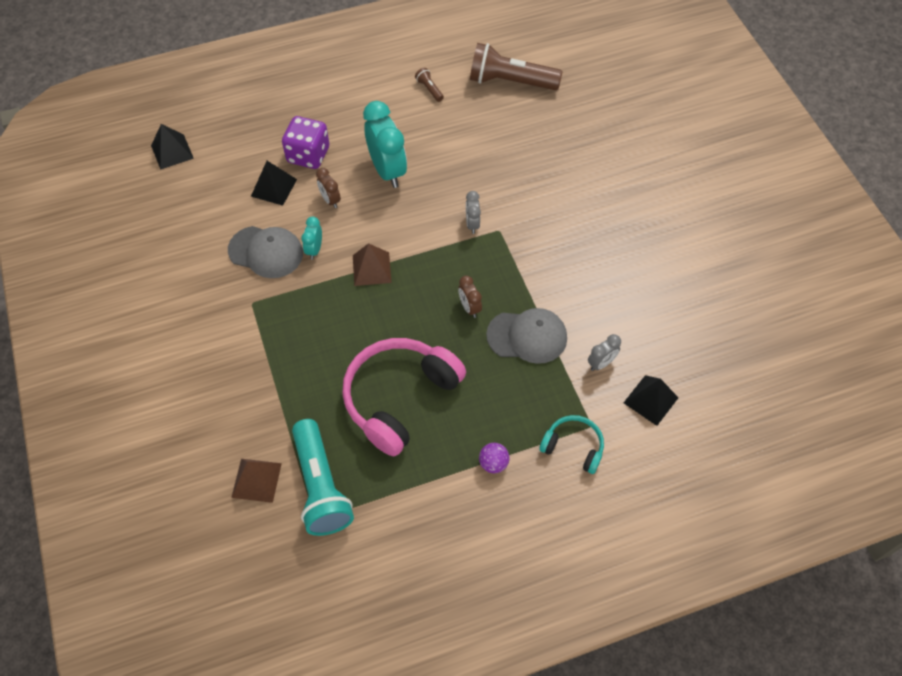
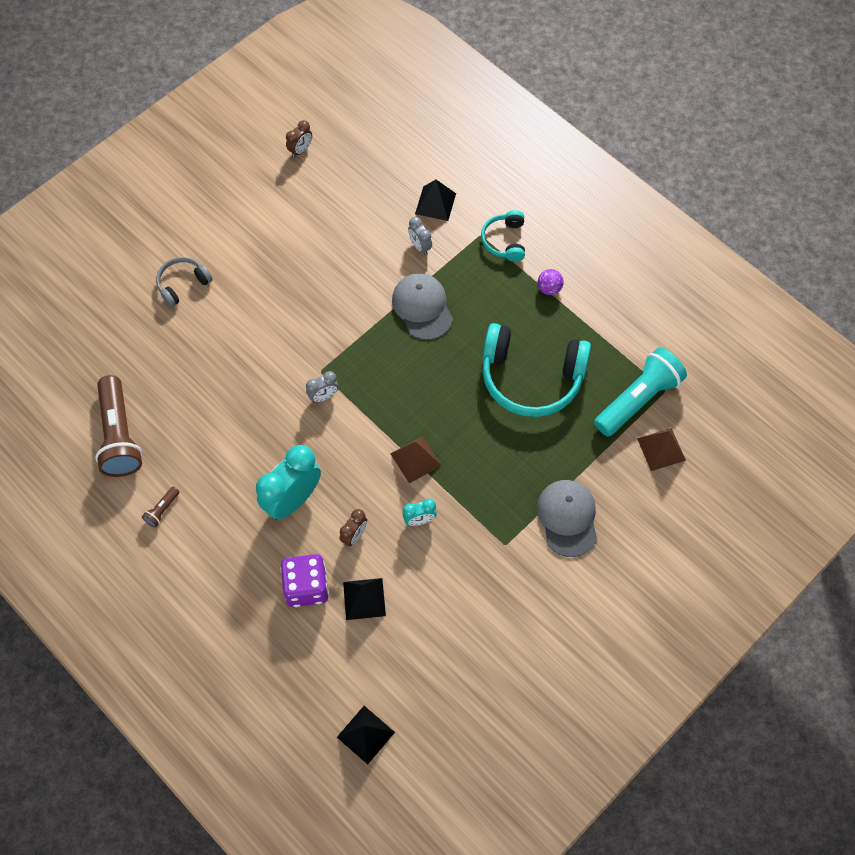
camera: 115 degrees left, 5 degrees up
(266, 252) = (444, 563): grey cap -> grey cap (567, 518)
(399, 398) = (531, 378): pink headphones -> turquoise headphones
(469, 307) = (416, 362): brown clock -> brown clock (300, 150)
(601, 363) = (420, 246): grey clock -> grey clock turned 150 degrees counterclockwise
(641, 161) = (183, 284): none -> grey headphones

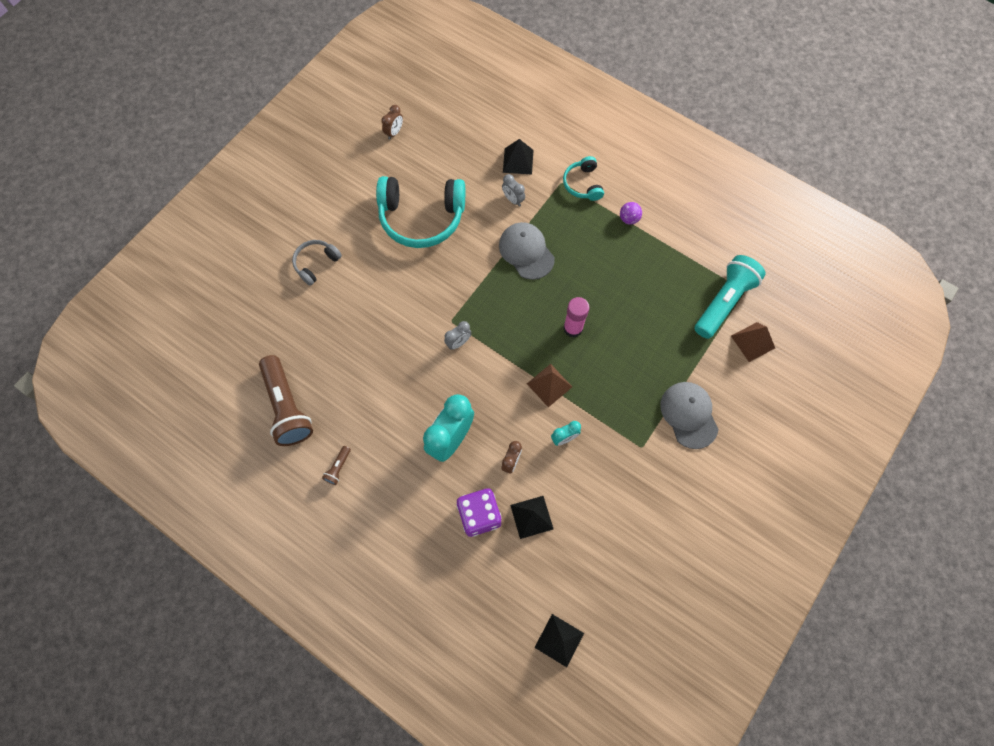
camera: 10 degrees left, 5 degrees up
(456, 401) = (573, 328): none -> pink glue stick
(531, 378) = (631, 298): turquoise headphones -> turquoise headphones (421, 218)

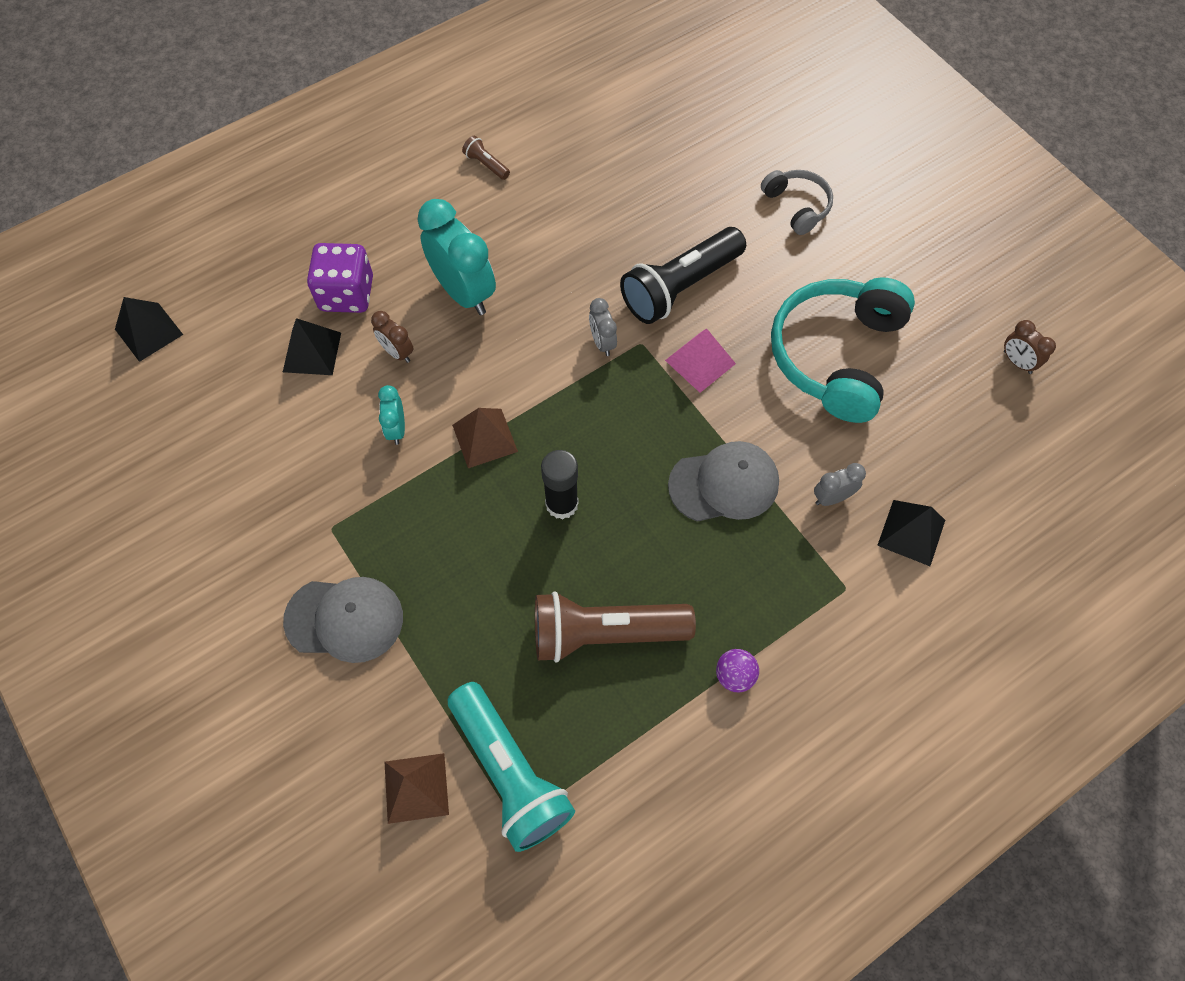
camera: 110 degrees right, 5 degrees down
(287, 407) = (592, 132): brown flashlight -> brown flashlight (605, 633)
(402, 312) = (680, 287): none -> black flashlight
(452, 285) = (700, 361): none -> pink pyramid
(573, 328) = (562, 504): pink glue stick -> black glue stick
(583, 184) = (832, 624): turquoise headphones -> none

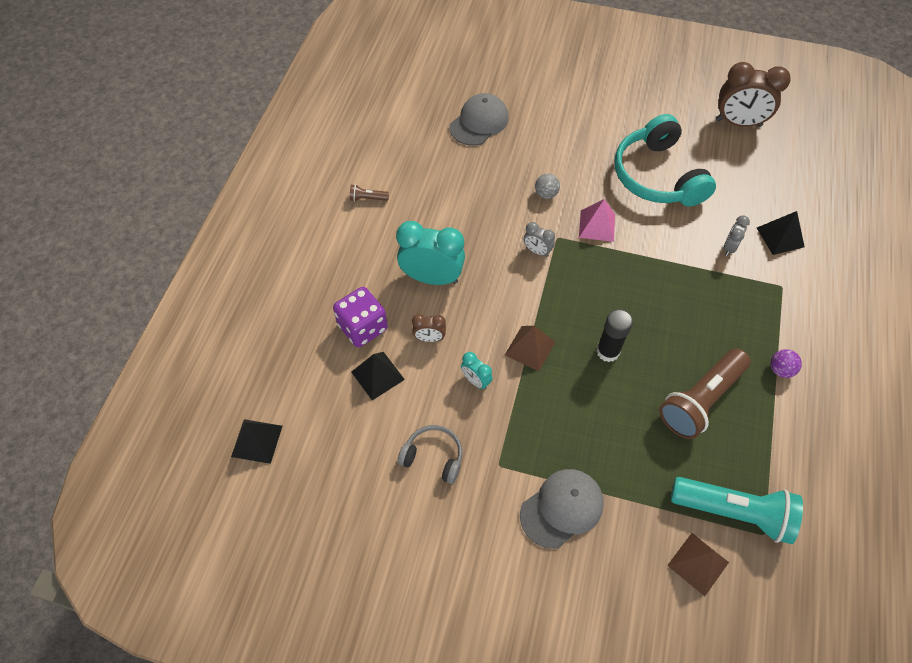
camera: 40 degrees left, 5 degrees down
(680, 287) = (546, 194): black flashlight -> grey ball
(724, 484) = (674, 279): grey cap -> grey cap (479, 122)
(797, 206) = (559, 114): grey headphones -> grey headphones (433, 457)
(1017, 362) = (738, 123): brown clock -> brown clock, size x2.05

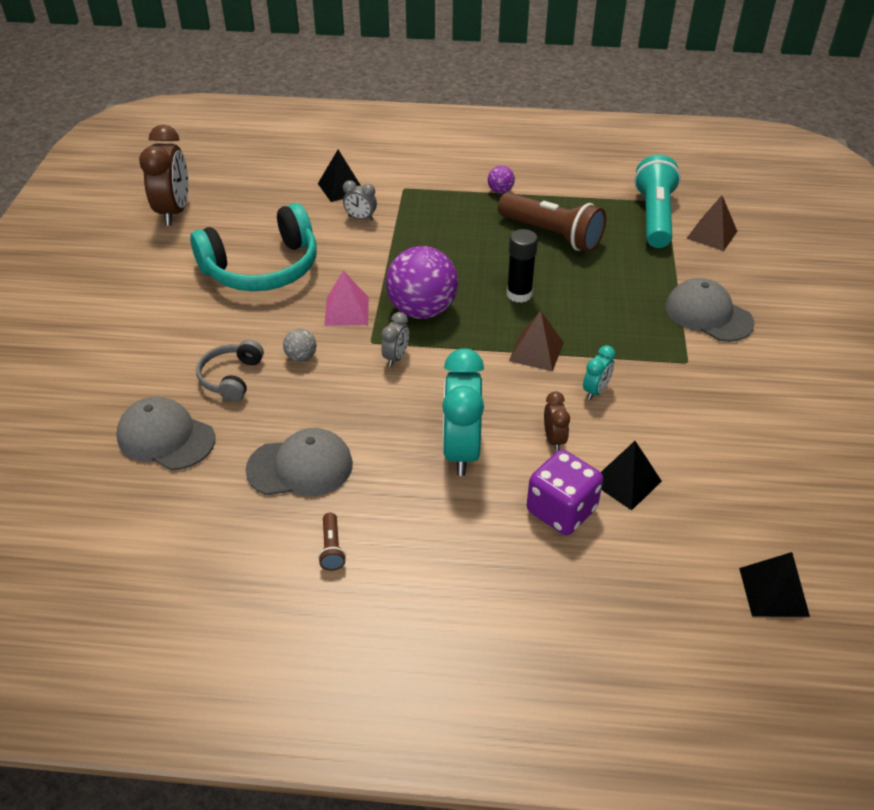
camera: 100 degrees left, 15 degrees down
(433, 457) = (704, 414): grey headphones -> grey headphones (231, 378)
(438, 187) = (300, 467): none -> grey cap
(592, 276) = (422, 310): none -> purple ball

